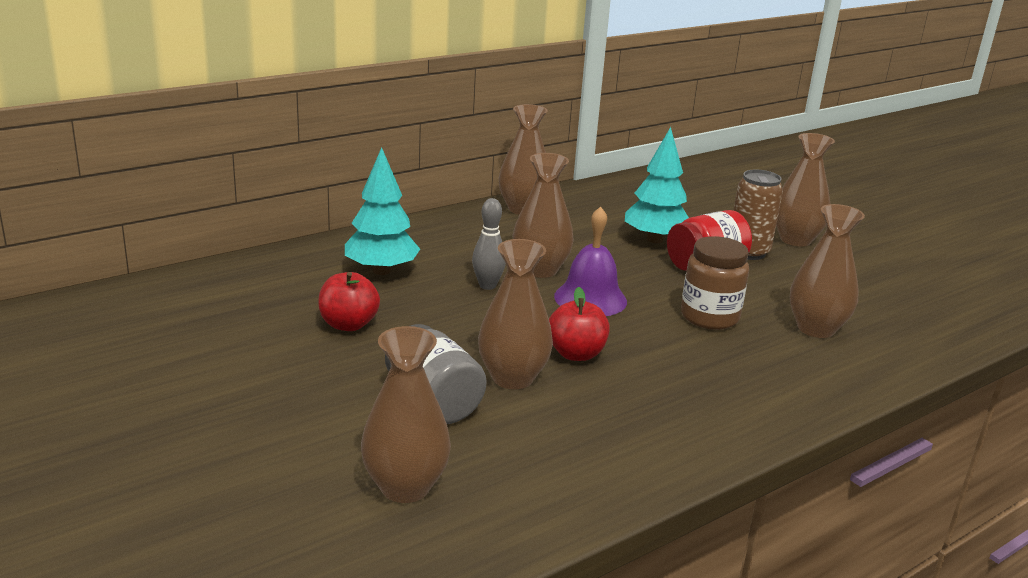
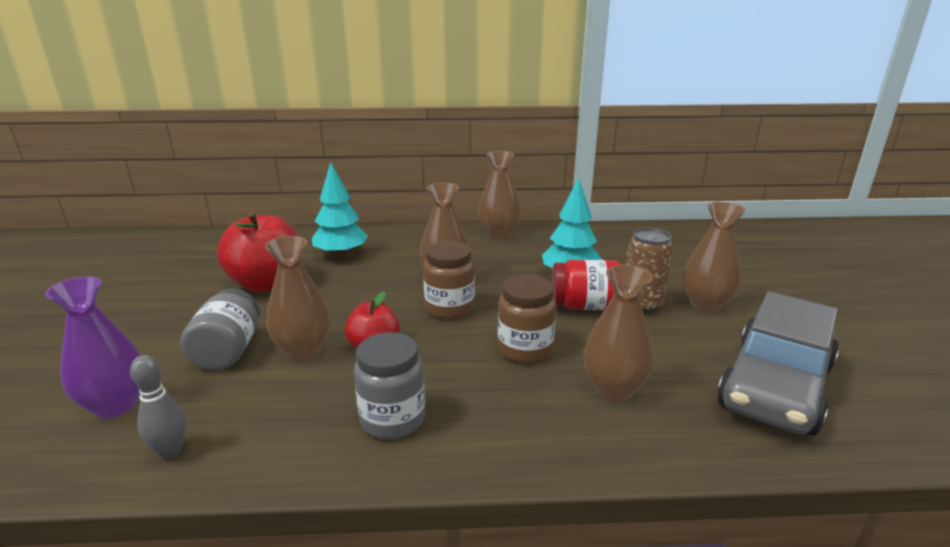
camera: 35 degrees right, 0 degrees up
(348, 324) = (267, 284): red apple -> red apple, size x1.78
(405, 487) = (115, 405): brown vase -> purple vase
(487, 285) = (391, 280): grey bowling pin -> grey bowling pin (171, 451)
(590, 299) = (449, 308): purple bell -> brown jar
(687, 406) = (392, 419): none -> grey jar
(913, 293) = (775, 386): none -> grey car

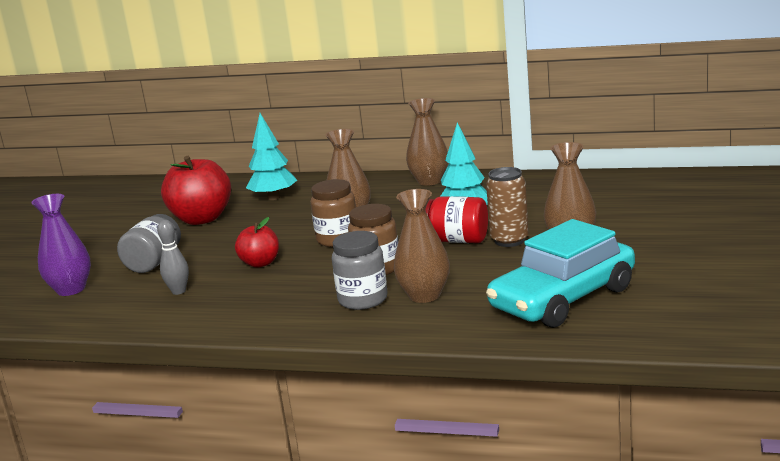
camera: 20 degrees right, 5 degrees down
(171, 451) = (98, 313): grey bowling pin -> grey bowling pin (178, 291)
(303, 351) = (207, 264): brown vase -> none
(392, 419) = (247, 305): grey jar -> grey jar (363, 300)
(775, 386) = (563, 299): grey car -> turquoise car

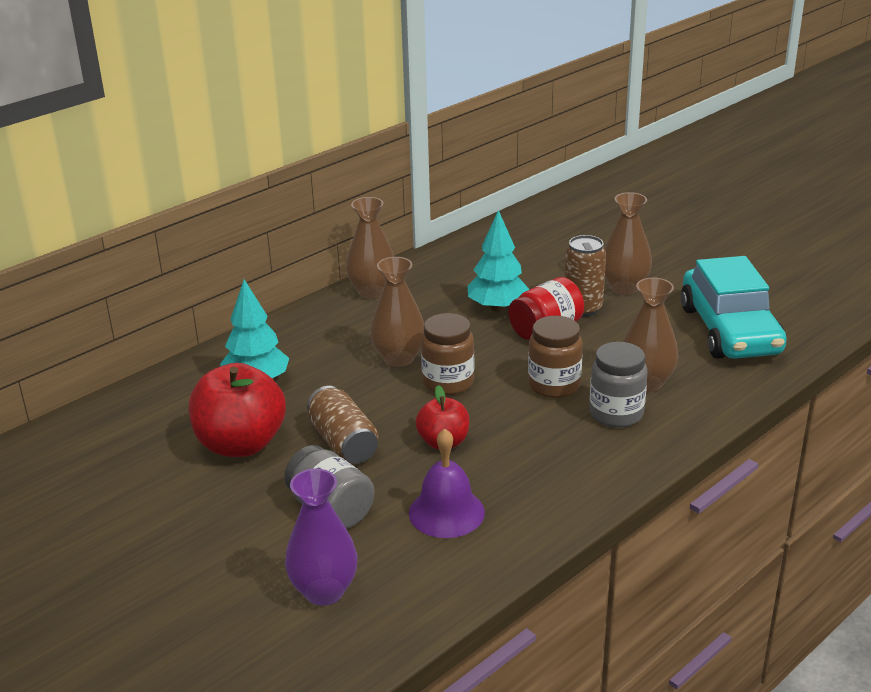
camera: 60 degrees left, 10 degrees up
(178, 291) = (446, 512): grey bowling pin -> purple bell
(230, 240) = (343, 442): none -> brown can

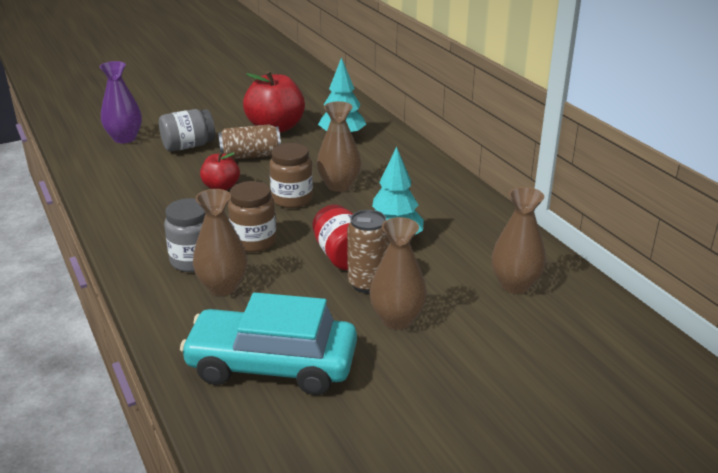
camera: 105 degrees right, 0 degrees up
(372, 291) = (451, 188): brown vase -> brown vase (515, 285)
(446, 512) = (150, 178): purple bell -> none

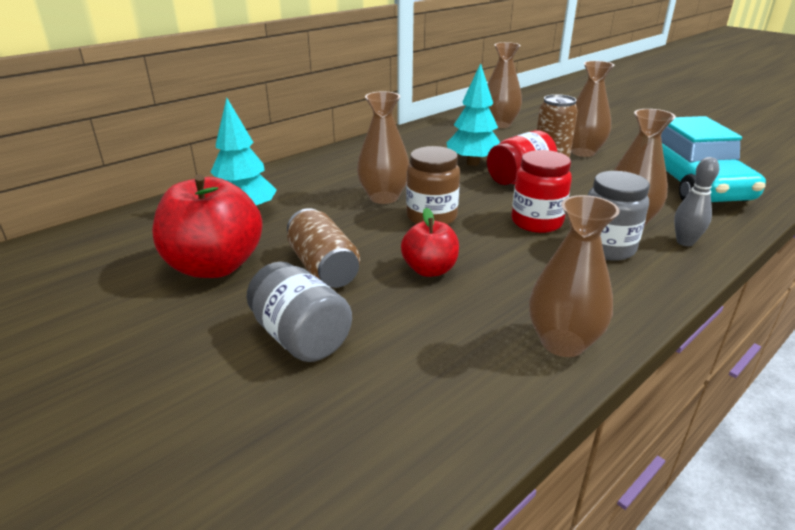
camera: 105 degrees left, 0 degrees up
(117, 212) = (562, 342): none -> brown vase
(124, 138) = (278, 446): purple vase -> none
(171, 303) = (685, 242): none -> grey bowling pin
(254, 242) = (536, 222): brown jar -> red jar

